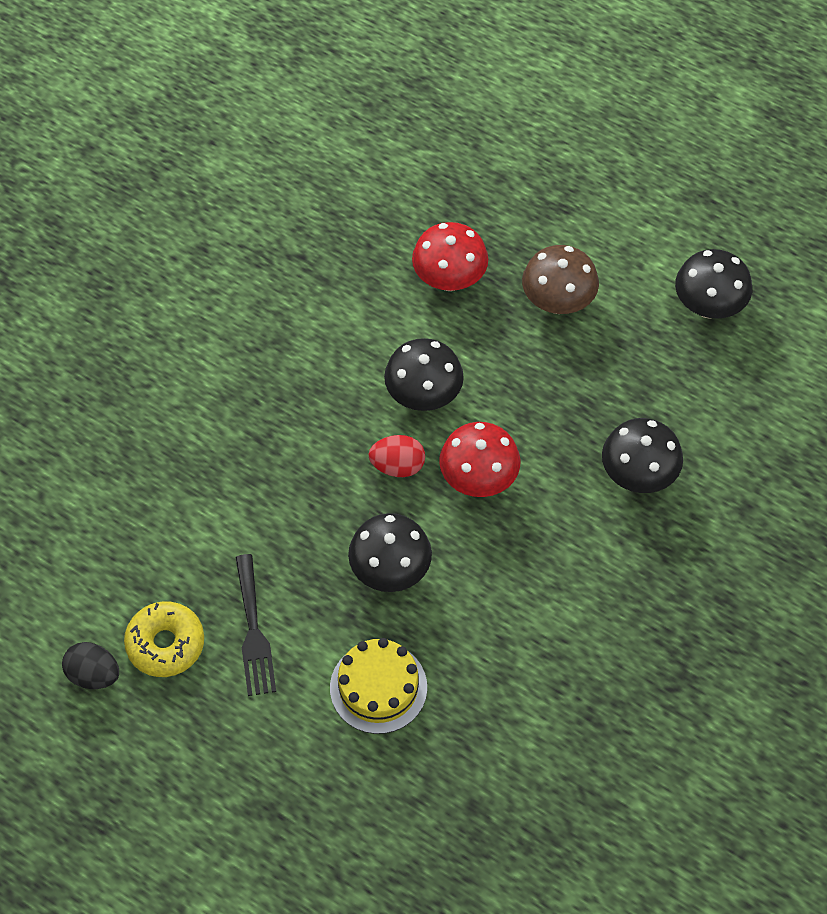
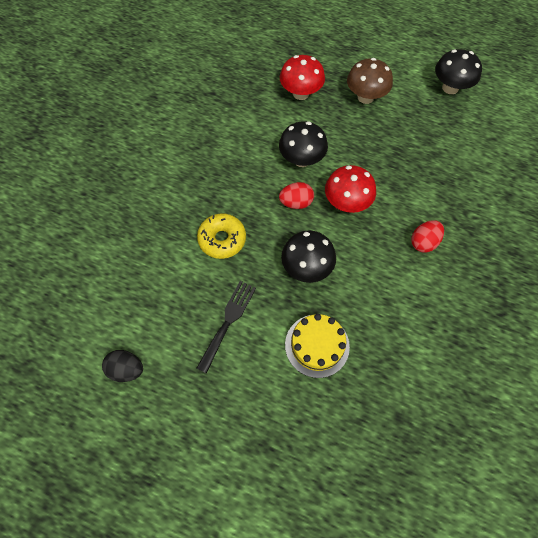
camera: 10 degrees left, 5 degrees up
(165, 644) = (171, 340): yellow donut -> yellow donut (222, 239)
(254, 631) = (228, 321): black fork -> black fork turned 135 degrees counterclockwise
(584, 561) = (423, 242): none -> red egg
(638, 475) = (440, 186): black mushroom -> none

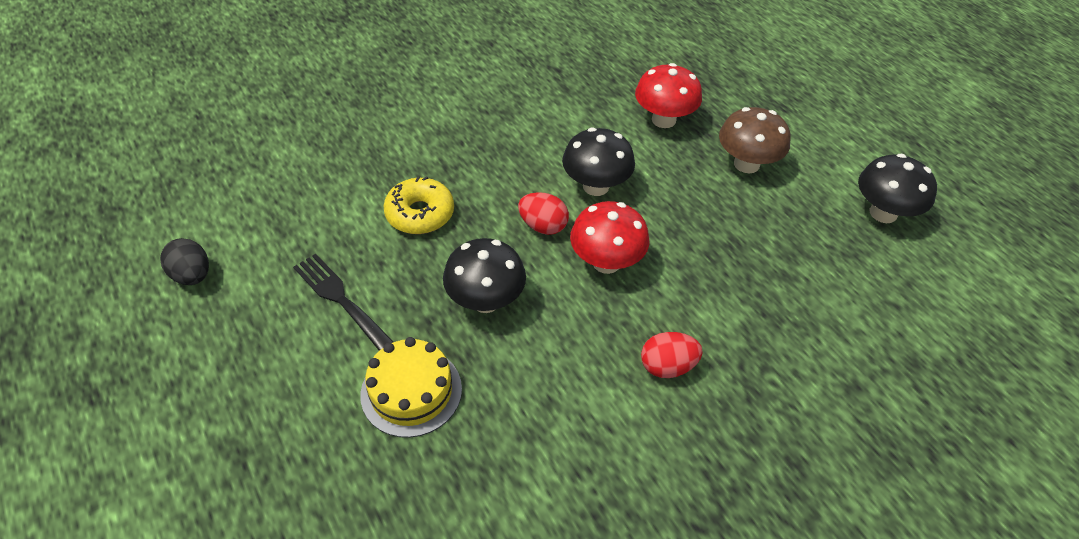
camera: 35 degrees right, 15 degrees down
(228, 321) = (340, 298): black fork -> black fork turned 105 degrees counterclockwise

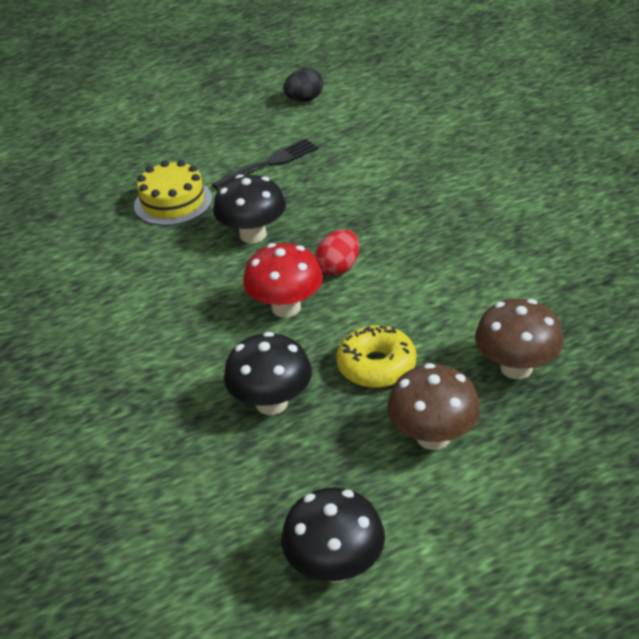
camera: 100 degrees right, 10 degrees down
(420, 214) = (361, 195): yellow donut -> yellow donut (376, 366)
(596, 186) = (395, 305): black mushroom -> black mushroom (271, 403)
(663, 120) = (516, 368): red mushroom -> brown mushroom
(667, 366) = (155, 339): red egg -> none

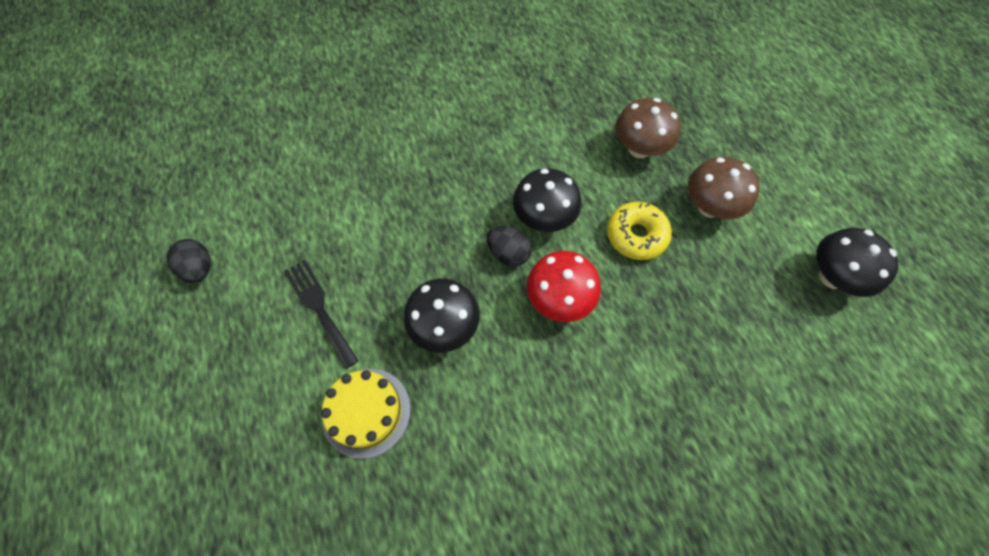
camera: 90 degrees left, 25 degrees up
(271, 403) = (678, 314): black mushroom -> black mushroom (544, 218)
(339, 267) = (508, 253): red egg -> black egg

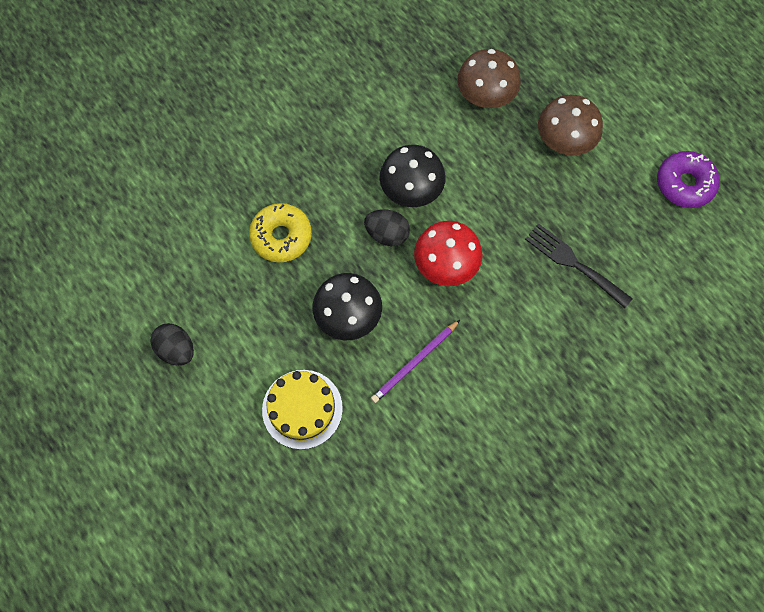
camera: 15 degrees left, 5 degrees up
(199, 269) = (95, 322): black egg -> black egg (177, 349)
(319, 308) = (226, 330): black fork -> black fork (573, 263)
(499, 393) = (414, 362): none -> purple pencil
(636, 235) = (501, 187): yellow donut -> yellow donut (281, 236)
(832, 277) = (684, 184): black mushroom -> purple donut

